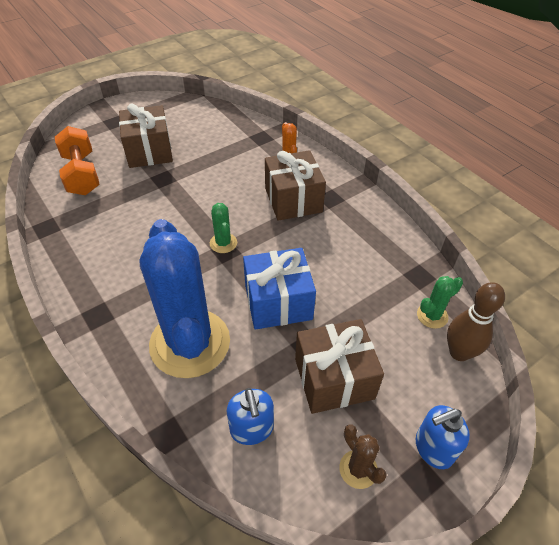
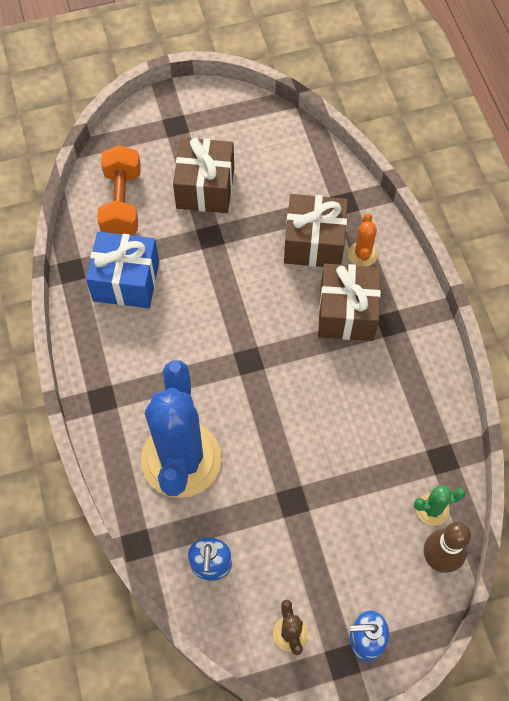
camera: 20 degrees right, 15 degrees up
(223, 243) = (249, 349): green cactus -> none
(278, 302) = (281, 442): blue gift -> blue gift (126, 281)
(334, 378) = (304, 543): brown gift -> brown gift (314, 243)

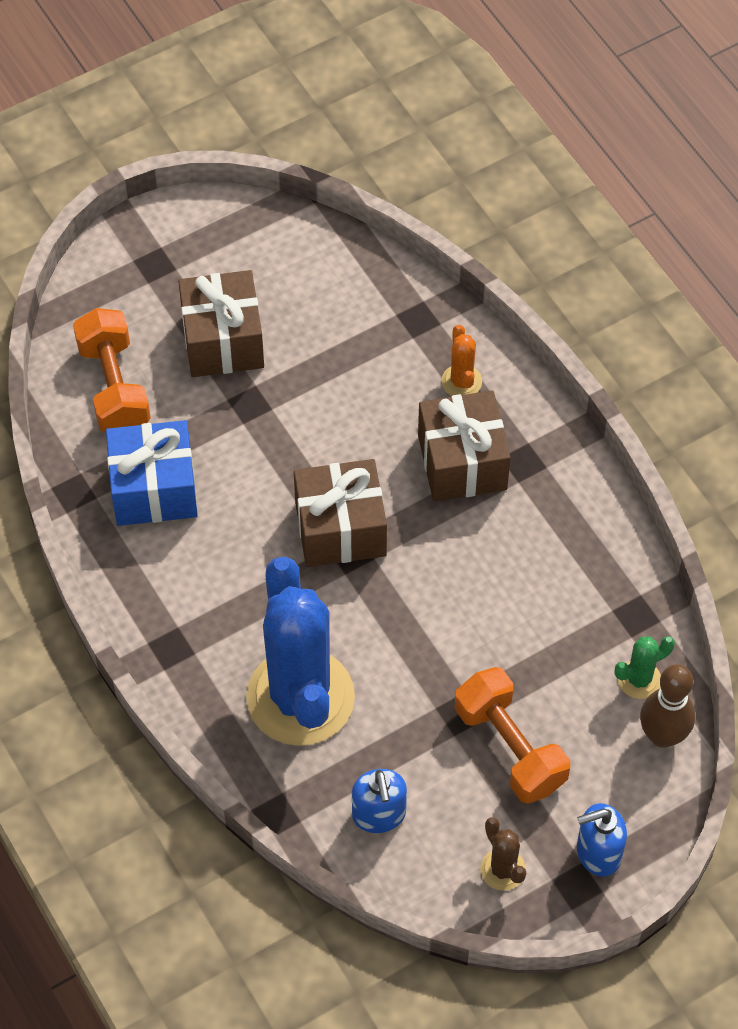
camera: 15 degrees left, 5 degrees down
(314, 243) = (392, 381): brown gift -> brown gift (340, 529)
(322, 538) = (510, 747): none -> orange dumbbell

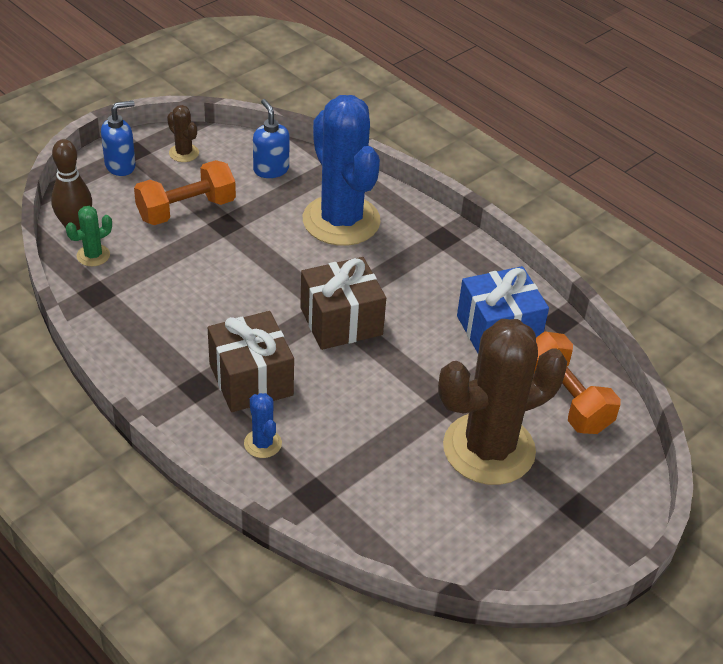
camera: 165 degrees right, 15 degrees down
(223, 341) = (489, 449): brown gift -> brown cactus
(461, 381) = (262, 443): orange cactus -> blue cactus
(510, 747) = (186, 210): orange dumbbell -> orange dumbbell turned 75 degrees counterclockwise

